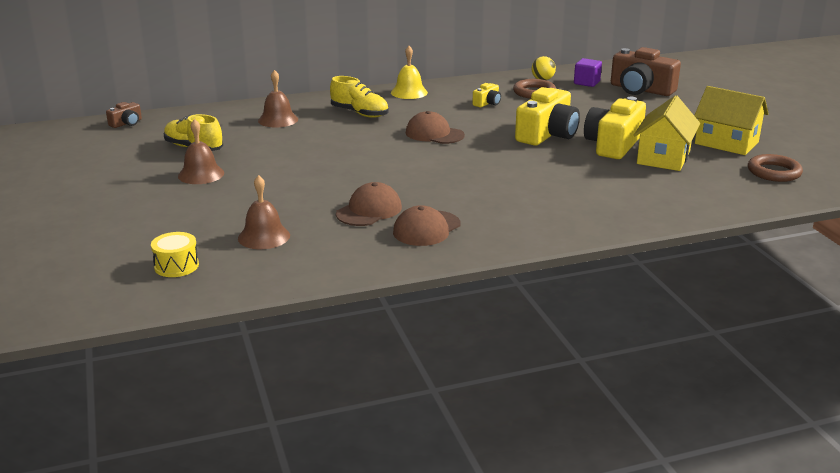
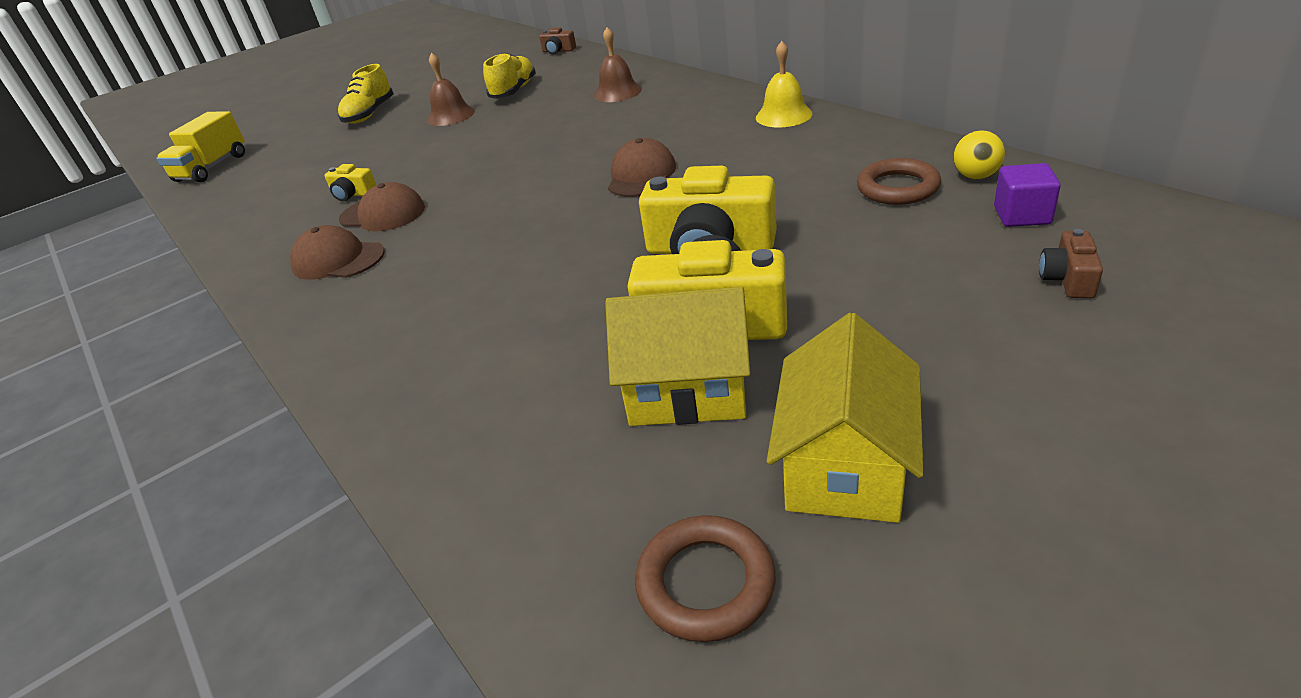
camera: 75 degrees right, 10 degrees up
(104, 290) = (212, 168): none -> yellow truck
(176, 266) = (252, 176): yellow drum -> none
(264, 236) = (312, 187): brown bell -> none
(359, 113) = (675, 117): yellow shoe -> yellow shoe (370, 114)
(487, 103) = (801, 170): yellow camera -> yellow camera (353, 194)
(641, 90) = (1068, 279): brown camera -> brown camera, size x0.47

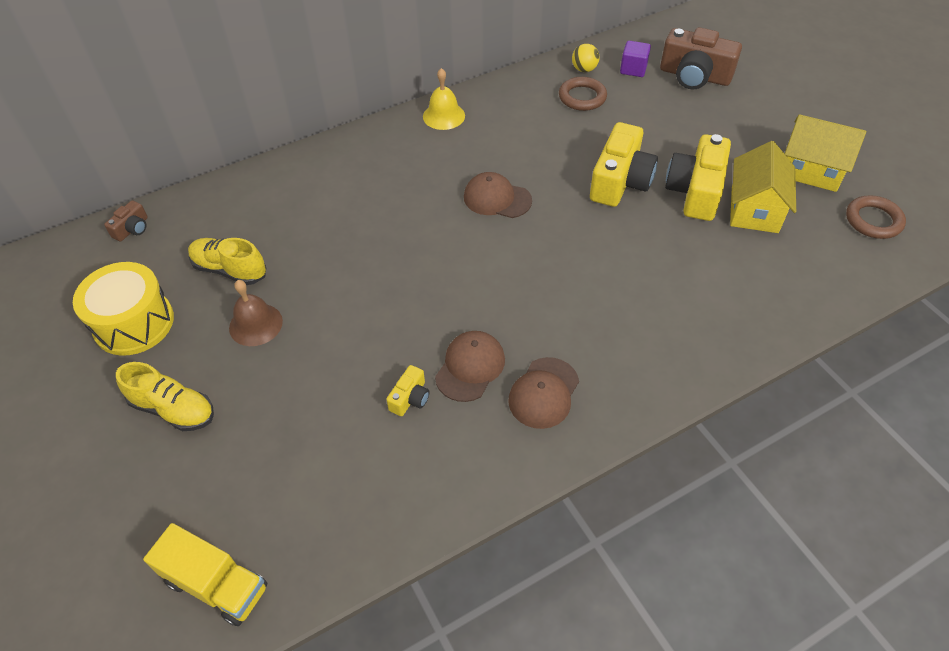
camera: 85 degrees left, 15 degrees up
(456, 80) = (134, 323): none -> yellow drum
(617, 92) = (310, 195): brown bell -> none
(1068, 279) = (694, 76): brown camera -> brown camera, size x2.13

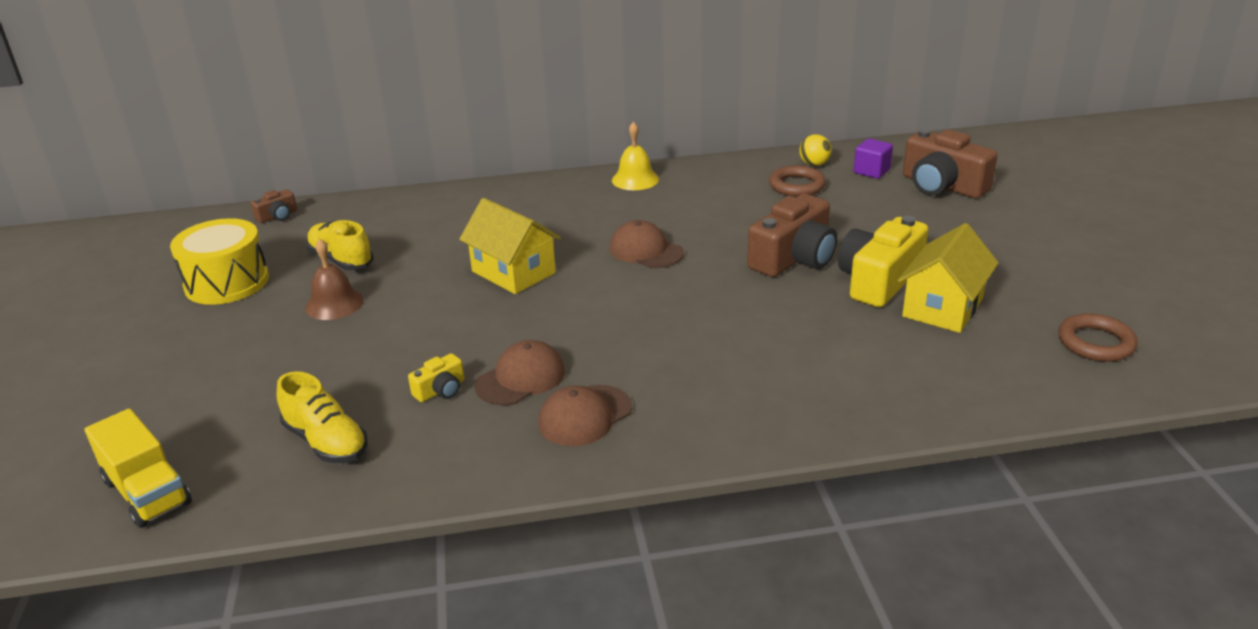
camera: 20 degrees right, 20 degrees down
(173, 409) = (212, 351): yellow shoe -> yellow shoe (326, 442)
(620, 181) = (794, 258): yellow camera -> brown camera
(811, 170) = (1039, 285): yellow house -> yellow house (513, 272)

